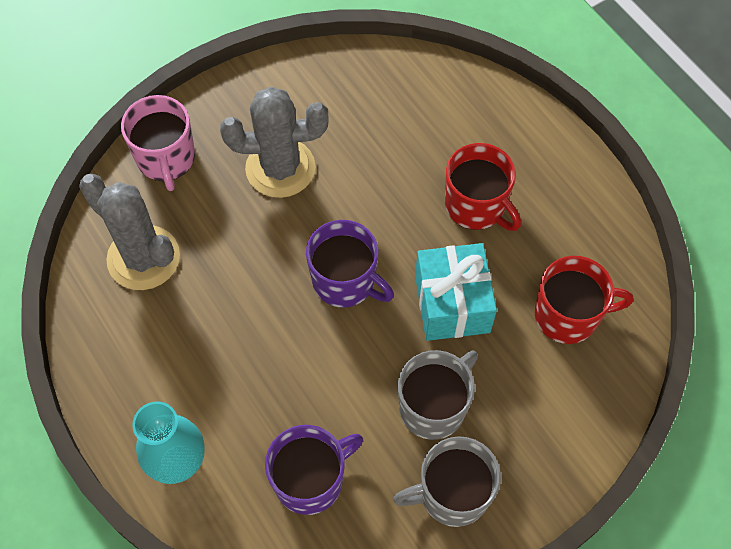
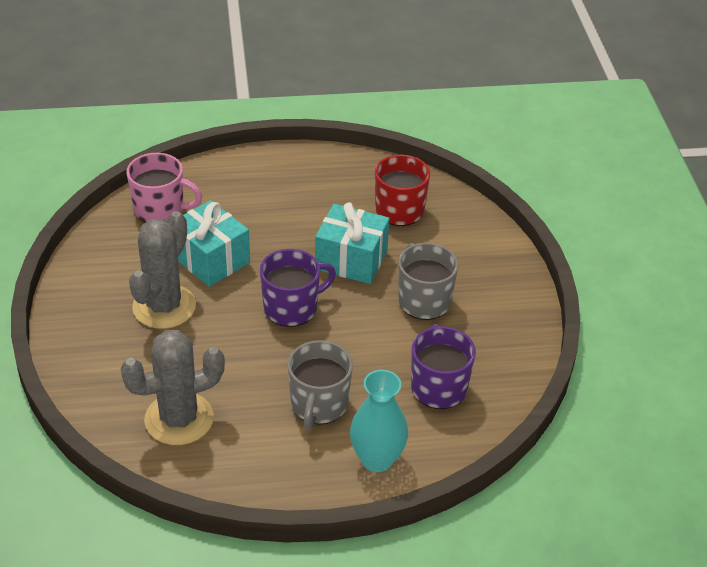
camera: 65 degrees left, 20 degrees down
(166, 159) = (95, 372): pink mug -> pink mug (160, 209)
(370, 173) = (211, 259): none -> turquoise gift
(452, 493) = (493, 316): grey mug -> grey mug (319, 405)
(476, 206) = (283, 217): red mug -> none

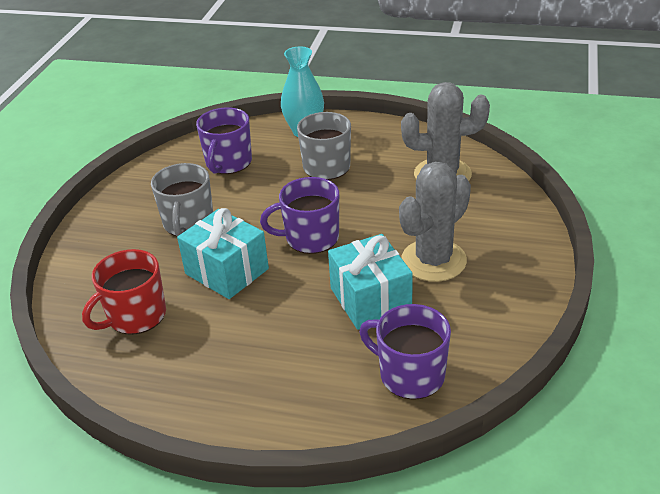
camera: 155 degrees left, 5 degrees down
(160, 209) = (410, 375): pink mug -> purple mug

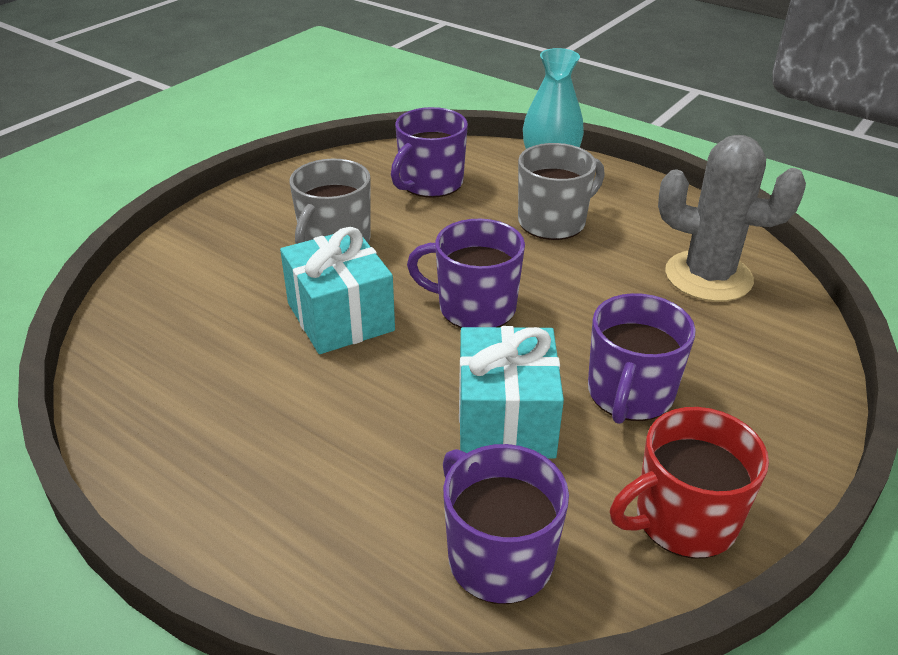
camera: 20 degrees right, 0 degrees up
(135, 316) = (194, 337): red mug -> red mug (683, 520)
(433, 261) = (629, 394): grey cactus -> purple mug

